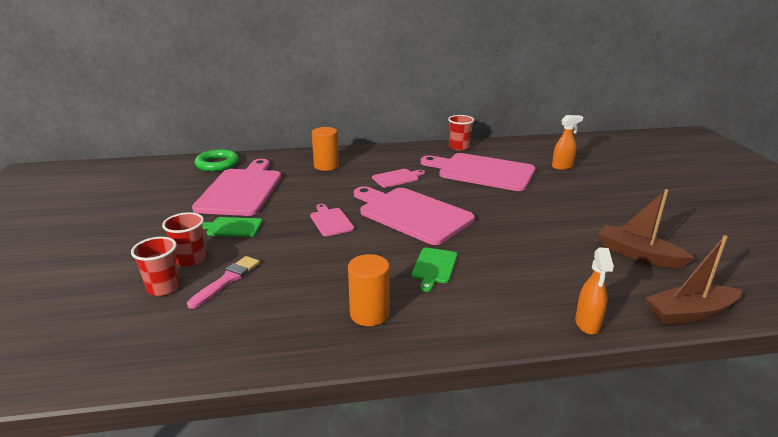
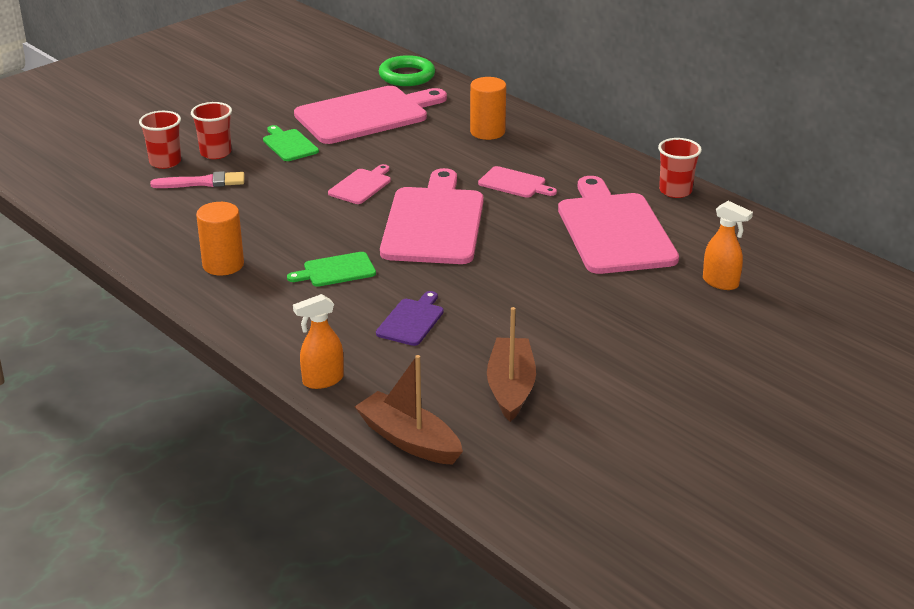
camera: 55 degrees right, 5 degrees up
(529, 261) = (411, 320): none -> purple cutting board

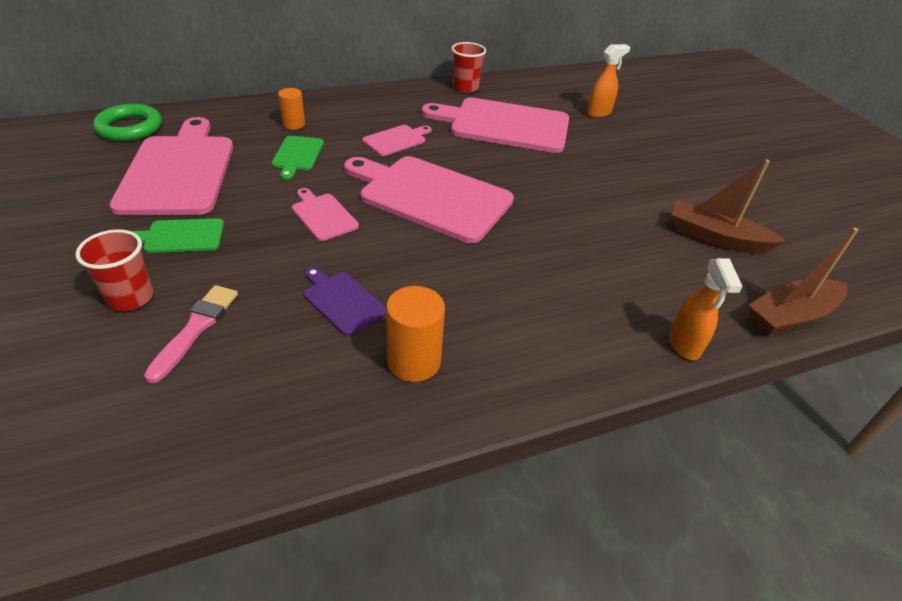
camera: 70 degrees left, 10 degrees up
(165, 162) = (99, 351): red cup -> none
(336, 270) = (480, 278): green cutting board -> green cutting board (297, 155)
(411, 320) = (595, 258): purple cutting board -> purple cutting board (342, 301)
(487, 132) = (294, 124): orange cylinder -> orange cylinder, size x0.65

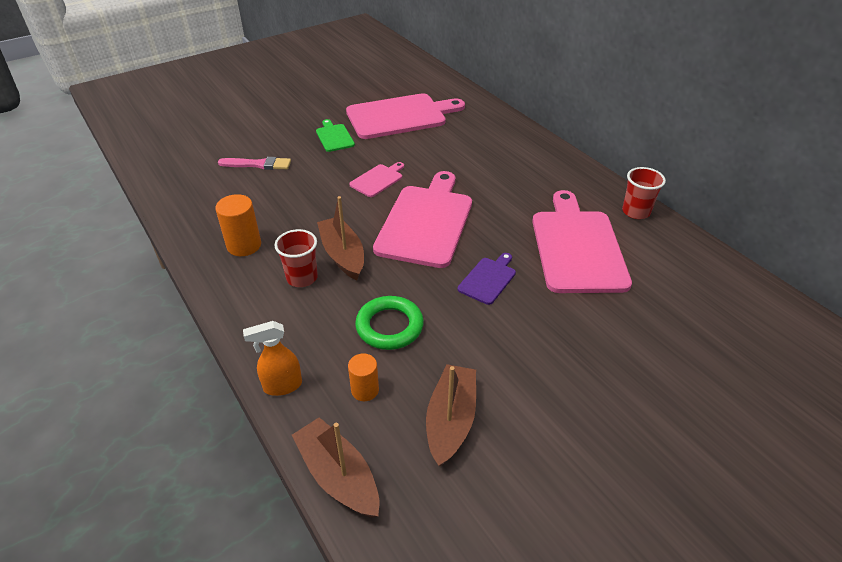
camera: 80 degrees right, 0 degrees up
(130, 128) = (439, 86): green ring -> green ring (389, 326)
(130, 298) = (277, 139): red cup -> red cup (302, 278)
(294, 124) = (489, 140): orange cylinder -> orange cylinder (365, 390)
(297, 155) = (447, 152): green cutting board -> none
(342, 301) = (292, 207): purple cutting board -> purple cutting board (488, 279)
(396, 140) = (501, 190): pink cutting board -> none
(468, 268) = (343, 255): none -> brown boat
(599, 113) = (667, 317): orange spray bottle -> none

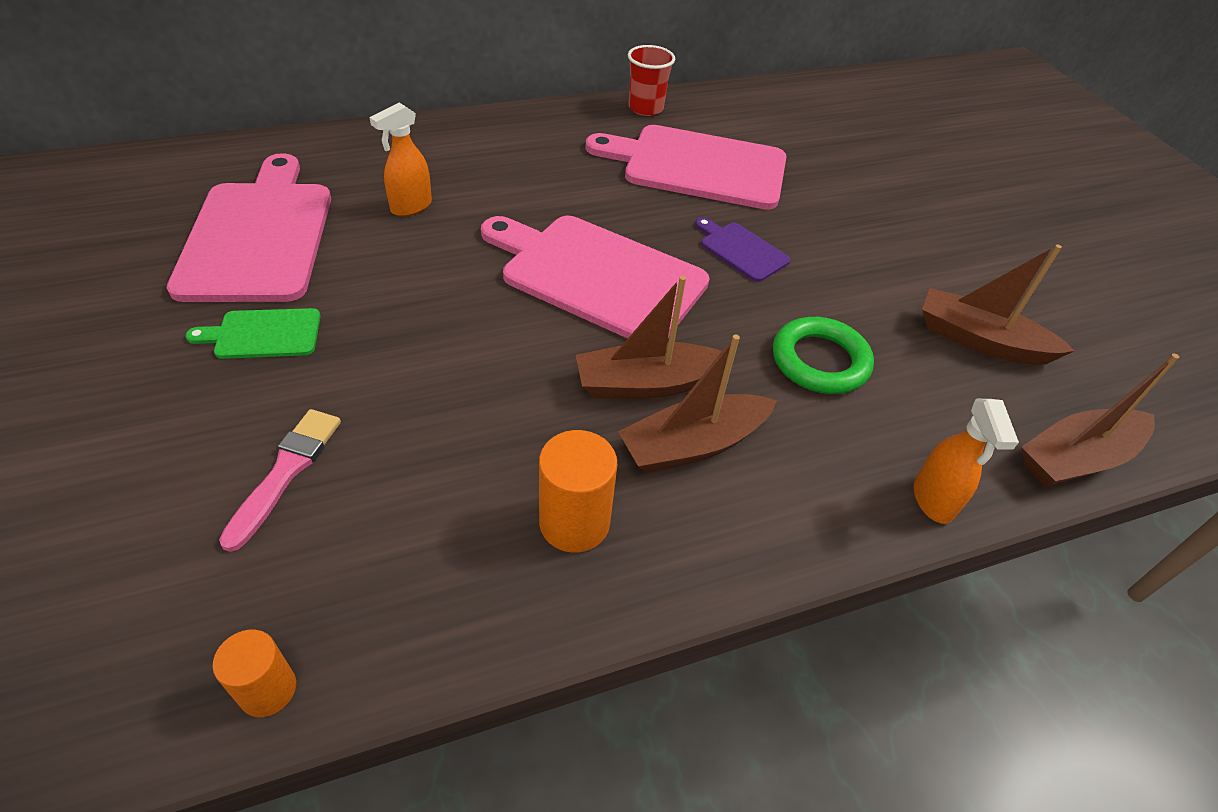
camera: 80 degrees left, 5 degrees up
(302, 278) = (693, 445): red cup -> brown boat
(365, 390) = (937, 408): orange cylinder -> orange cylinder (268, 690)
(378, 180) = (453, 304): pink cutting board -> none
(449, 149) = (410, 207): none -> orange spray bottle

